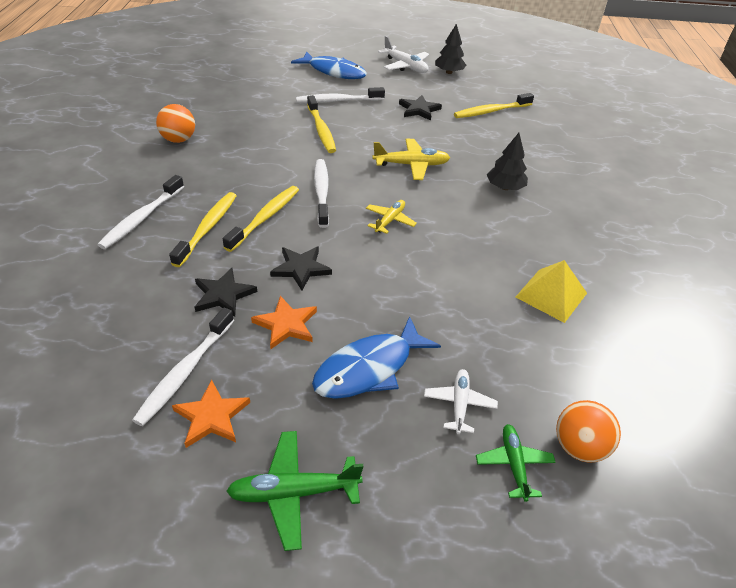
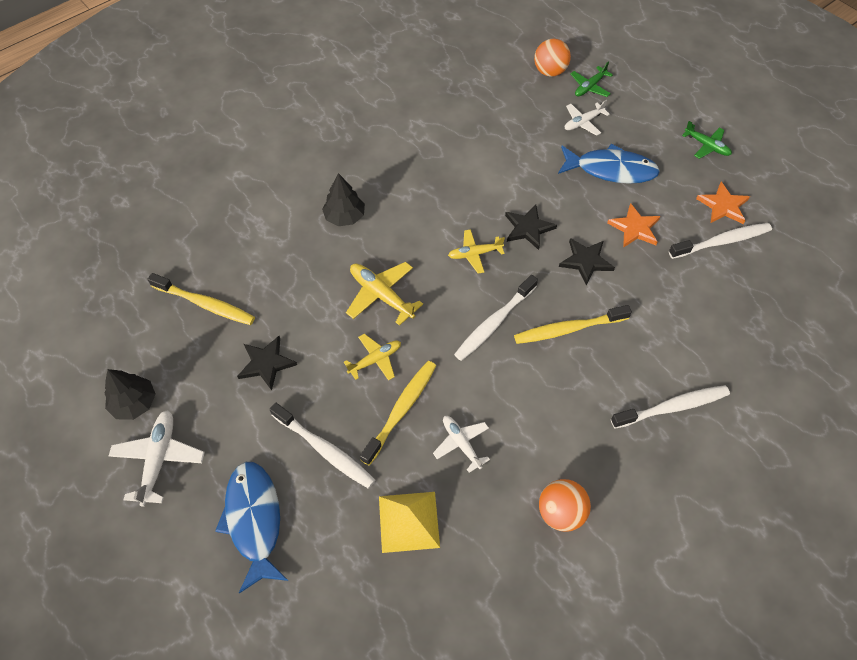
camera: 130 degrees left, 15 degrees up
(207, 228) = (624, 352): yellow toothbrush -> none
(223, 295) = (659, 279): black star -> black star (528, 228)
(269, 135) = (461, 443): none -> white plane
(293, 492) = (707, 146): green plane -> green plane, size x0.67
(367, 139) = (375, 360): none -> yellow plane
(551, 295) = (448, 130): yellow pyramid -> yellow pyramid (408, 521)

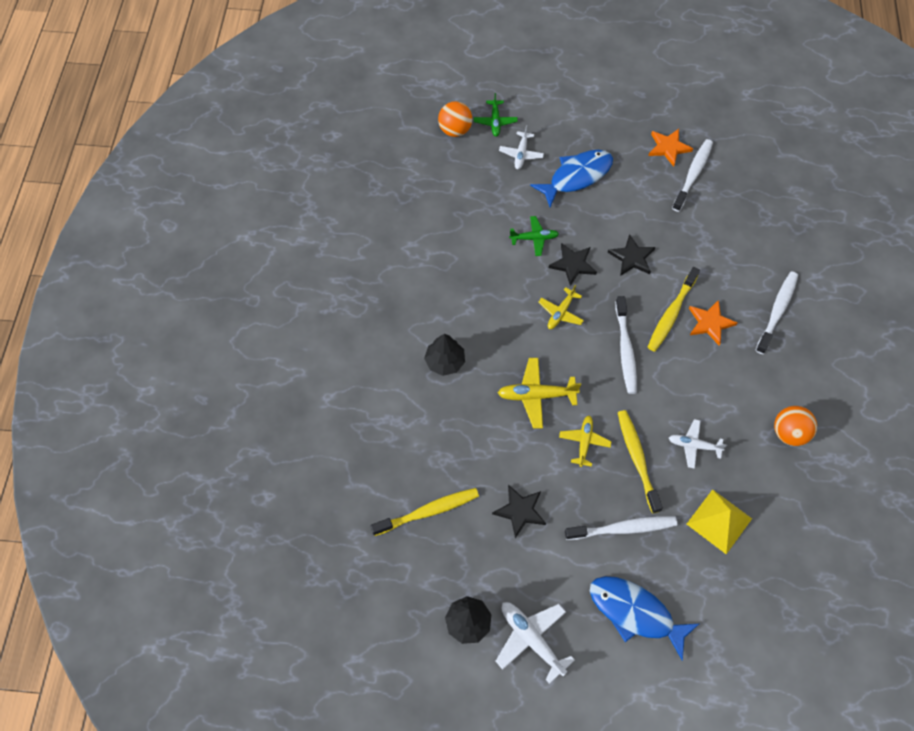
camera: 45 degrees left, 5 degrees up
(634, 228) = (635, 208): orange star -> orange star (710, 323)
(707, 146) = (615, 110): green plane -> green plane (534, 238)

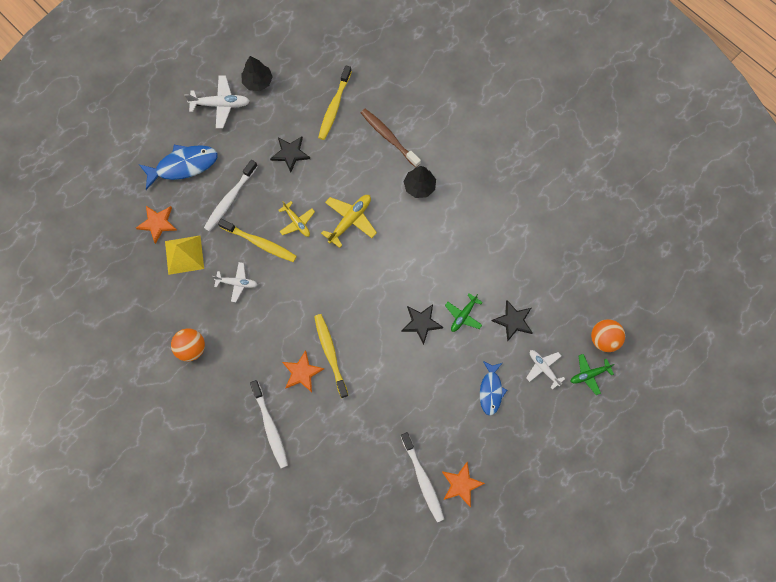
camera: 130 degrees right, 10 degrees up
(416, 429) = (389, 137): none -> brown toothbrush
(495, 122) = (589, 374): green plane -> green plane turned 60 degrees counterclockwise
(560, 313) = (393, 283): yellow plane -> none
(576, 176) = (491, 390): blue fish -> blue fish, size x0.64
(625, 349) = (332, 300): white toothbrush -> none
(632, 257) = (393, 367): black star -> black star (513, 321)
(693, 445) = (237, 283): white plane -> white plane turned 45 degrees clockwise
(717, 579) = (157, 223): none -> orange star

